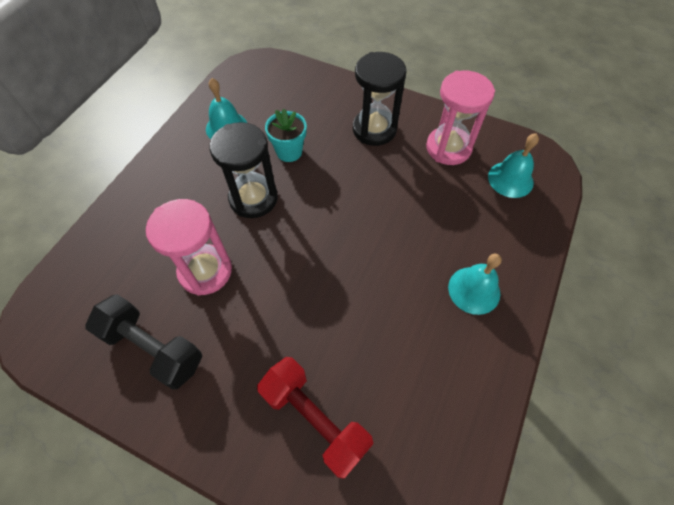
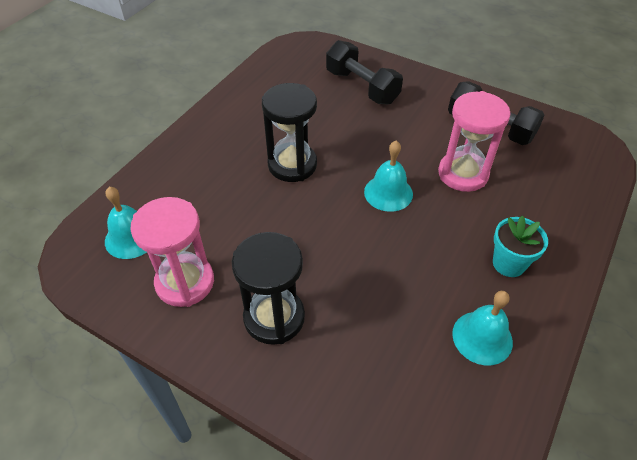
camera: 175 degrees left, 10 degrees down
(253, 198) = (428, 237): black hourglass -> black hourglass (292, 165)
(289, 152) = (390, 292): turquoise flower pot -> turquoise flower pot (508, 263)
(315, 419) = (362, 87): red dumbbell -> black dumbbell
(474, 290) = (221, 146): turquoise bell -> turquoise bell (388, 193)

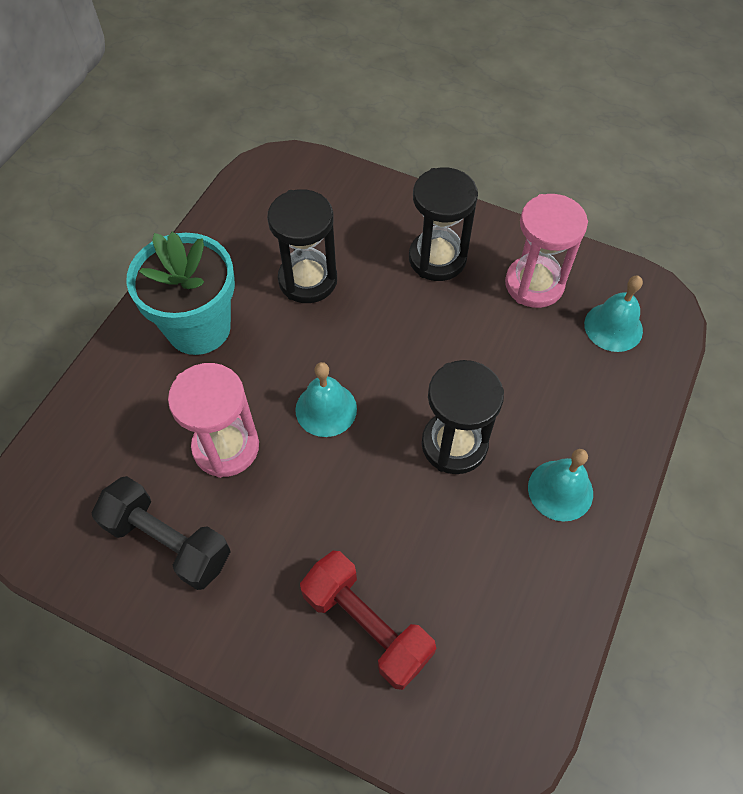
camera: 175 degrees right, 10 degrees up
(362, 87) = (367, 625): black dumbbell -> red dumbbell
(409, 303) = (308, 280): none -> black hourglass
(482, 337) = (243, 255): turquoise bell -> turquoise bell (560, 490)
(508, 263) = (199, 328): turquoise flower pot -> turquoise flower pot, size x1.84

